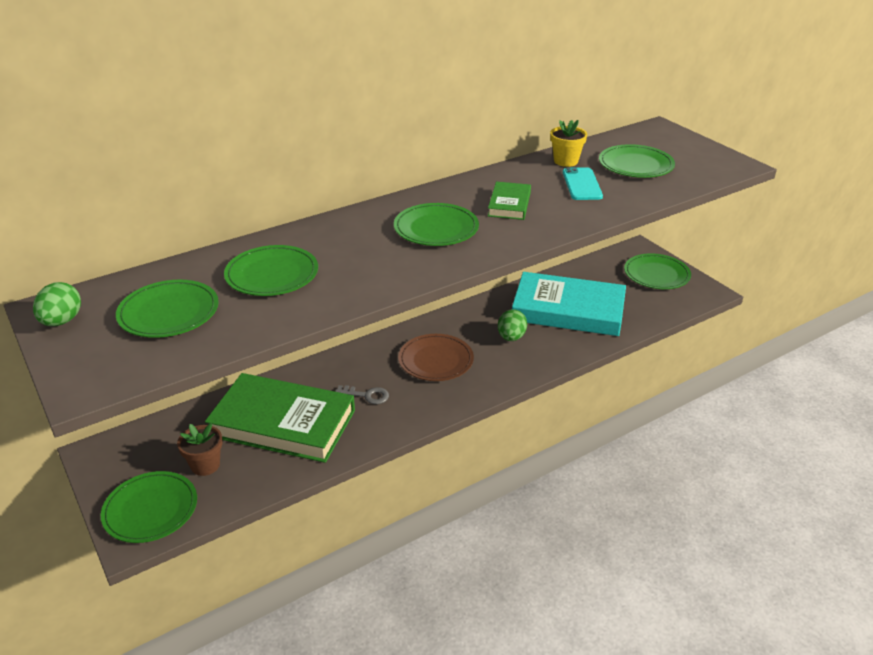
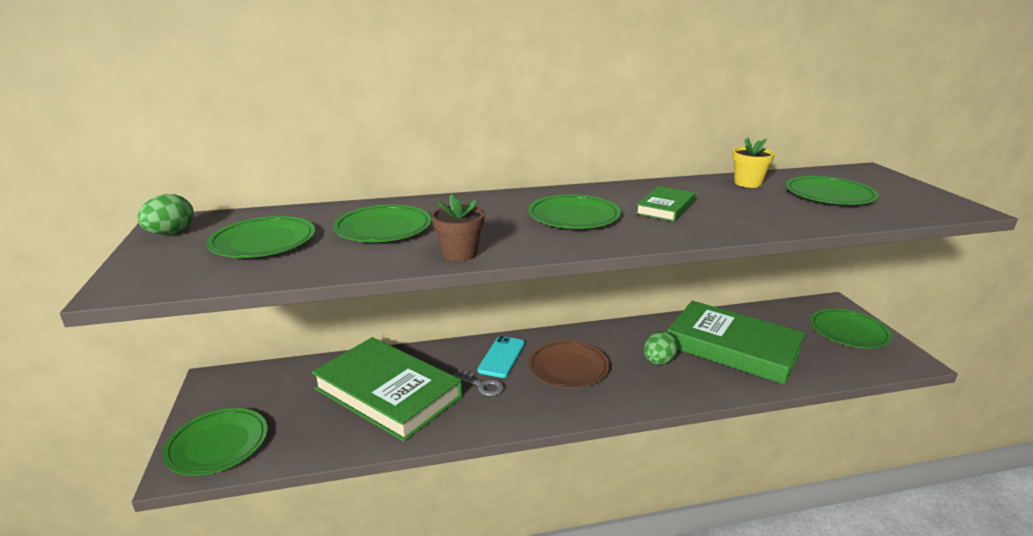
camera: 20 degrees right, 10 degrees down
(205, 465) = (294, 415): brown flower pot -> brown flower pot (460, 254)
(568, 310) = (732, 347): turquoise book -> green book
(582, 184) = (757, 202): turquoise phone -> turquoise phone (502, 357)

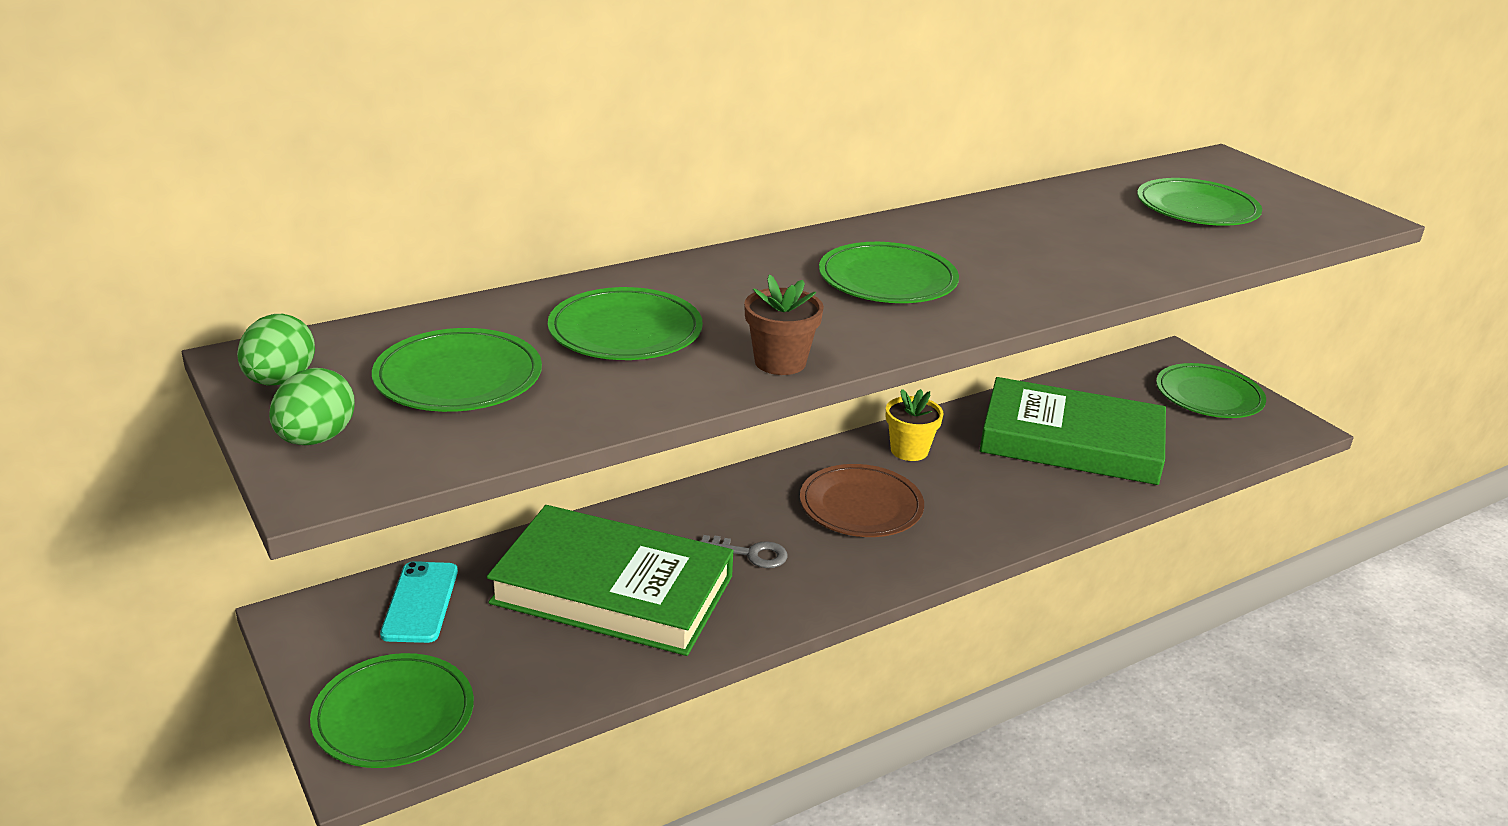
camera: 20 degrees left, 5 degrees up
(502, 357) = (754, 505): turquoise phone -> turquoise phone (420, 602)
(658, 361) = (982, 477): green egg -> green egg (316, 439)
(665, 208) = (1002, 252): green book -> none
(748, 183) = (1083, 197): yellow flower pot -> yellow flower pot (909, 450)

